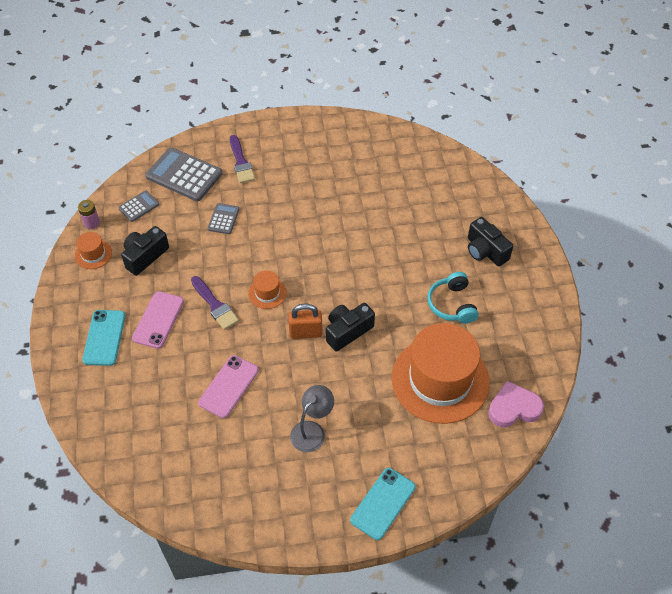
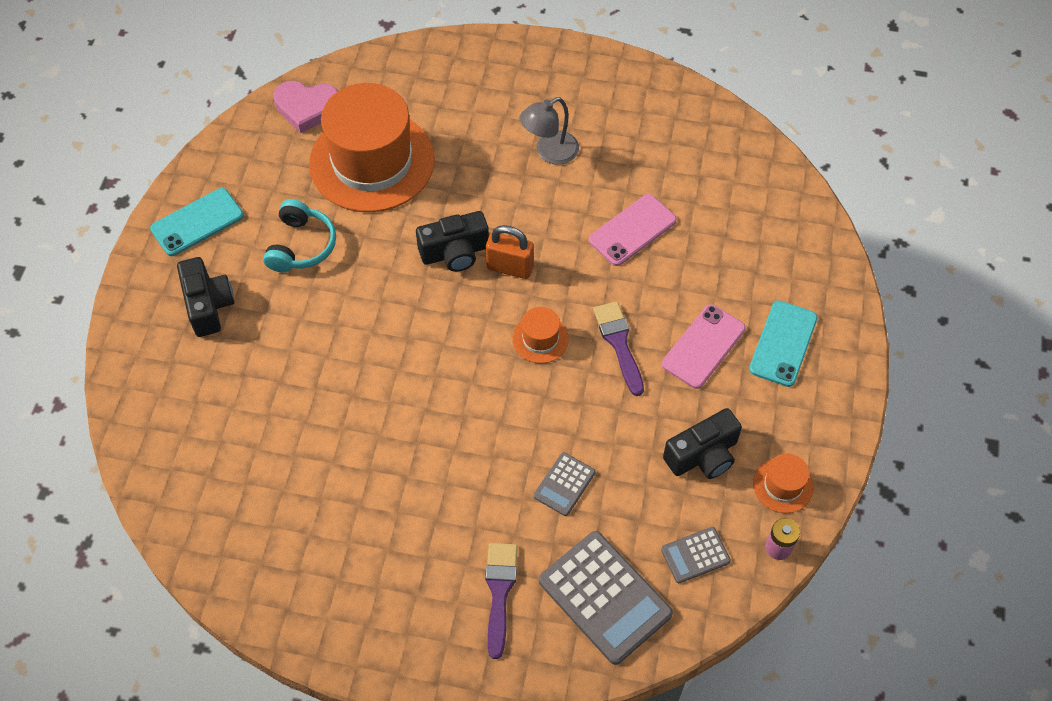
camera: 160 degrees left, 5 degrees up
(383, 503) = (503, 63): turquoise phone -> turquoise phone (197, 222)

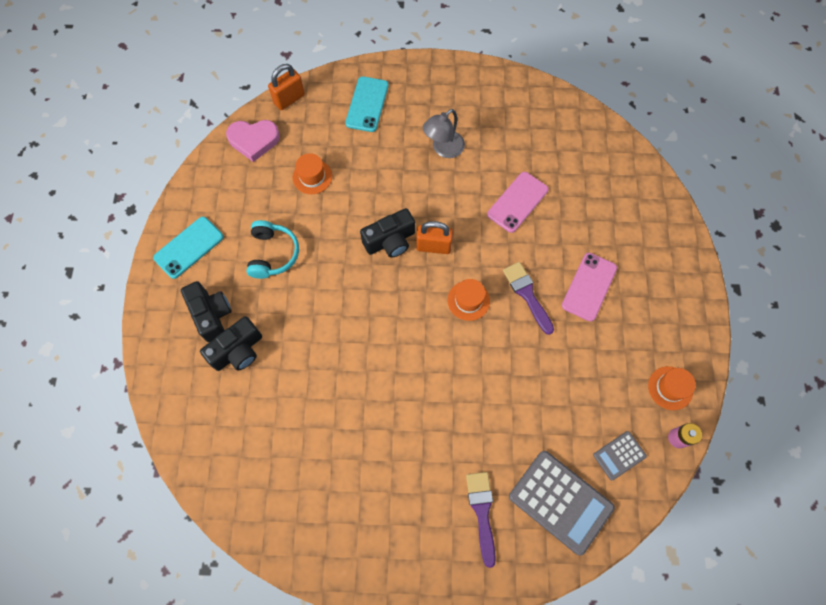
camera: 10 degrees left, 10 degrees up
(363, 65) = (289, 99): none -> orange padlock
(372, 161) = (312, 177): orange hat -> orange hat, size x0.42
(564, 484) = (511, 415): grey calculator -> none
(703, 455) = (607, 374): black camera -> black camera (238, 351)
(783, 343) = (646, 275): turquoise phone -> turquoise phone (367, 104)

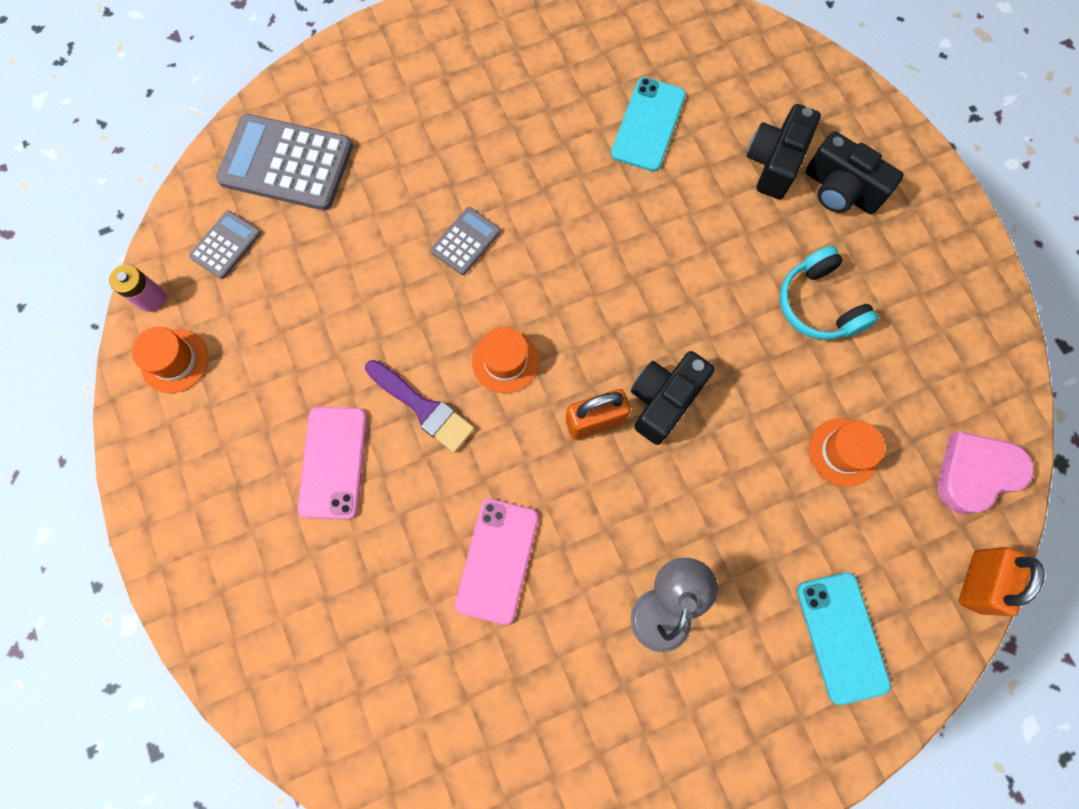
camera: 155 degrees right, 5 degrees up
(189, 247) = (938, 262): turquoise phone -> turquoise phone (648, 124)
(460, 386) = (466, 241): none -> grey calculator
(482, 512) = (378, 115): purple brush -> none

